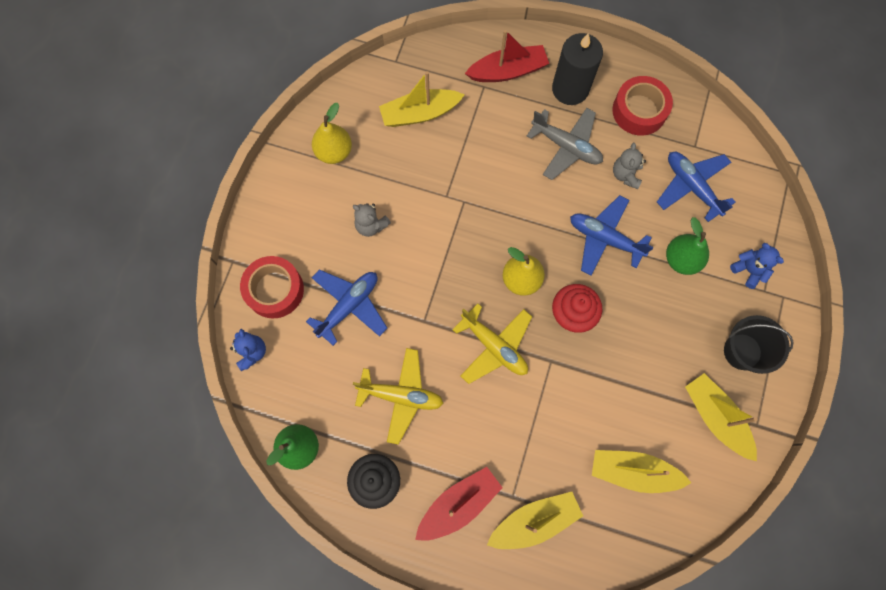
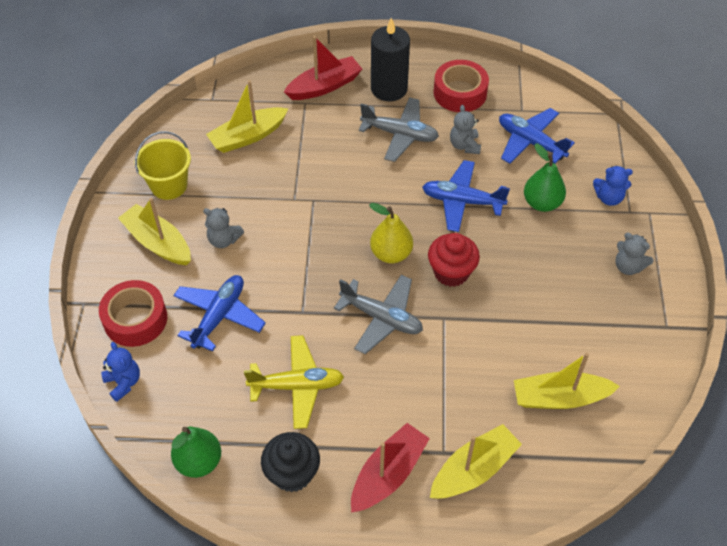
camera: 15 degrees left, 20 degrees down
(334, 152) = (169, 185): yellow pear -> yellow bucket
(494, 346) = (381, 318): yellow plane -> grey plane
(716, 417) = (624, 329): yellow boat -> yellow boat (158, 242)
(742, 351) = (628, 266): black bucket -> grey teddy bear
(749, 270) = (608, 198): blue teddy bear -> blue teddy bear turned 150 degrees clockwise

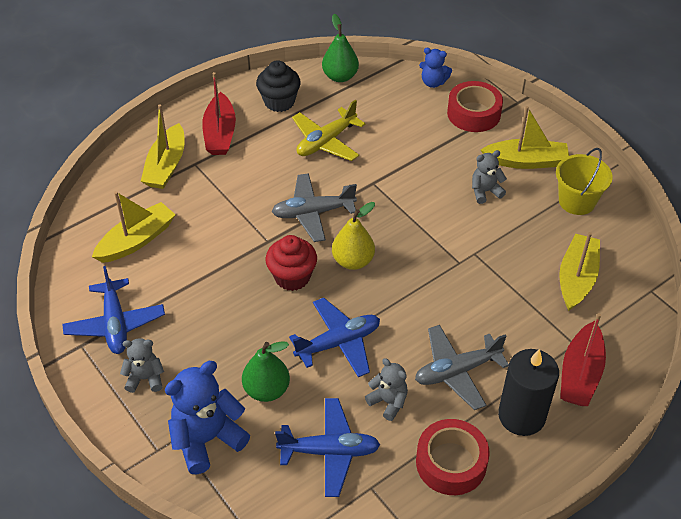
camera: 140 degrees right, 5 degrees down
(219, 316) = (424, 147): blue plane -> blue plane (115, 324)
(608, 198) = (207, 439): blue teddy bear -> blue teddy bear, size x1.78

